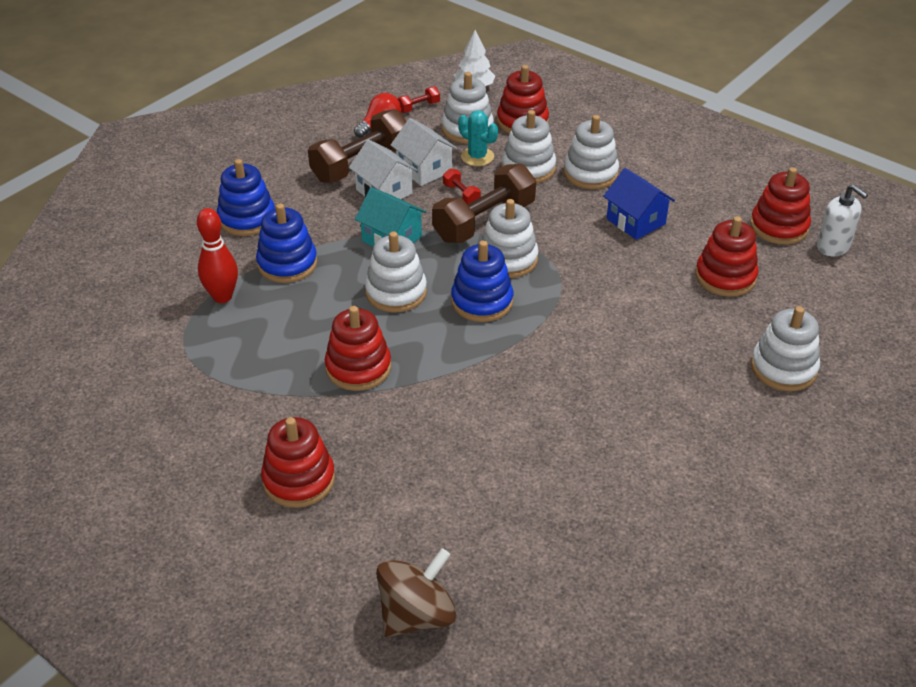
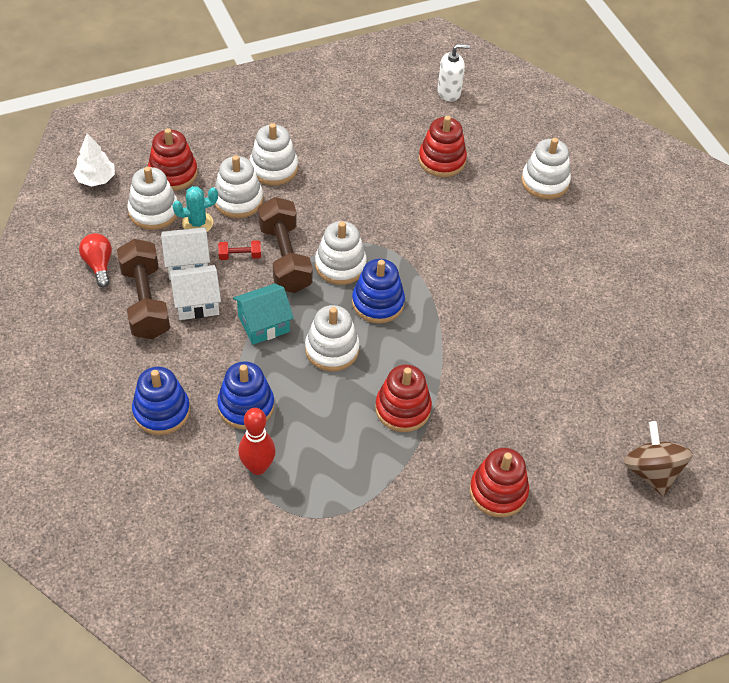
camera: 65 degrees left, 10 degrees up
(418, 107) = (93, 228): red dumbbell -> none
(635, 221) = (349, 173): blue house -> none
(779, 227) = (410, 105): red stacking toy -> none

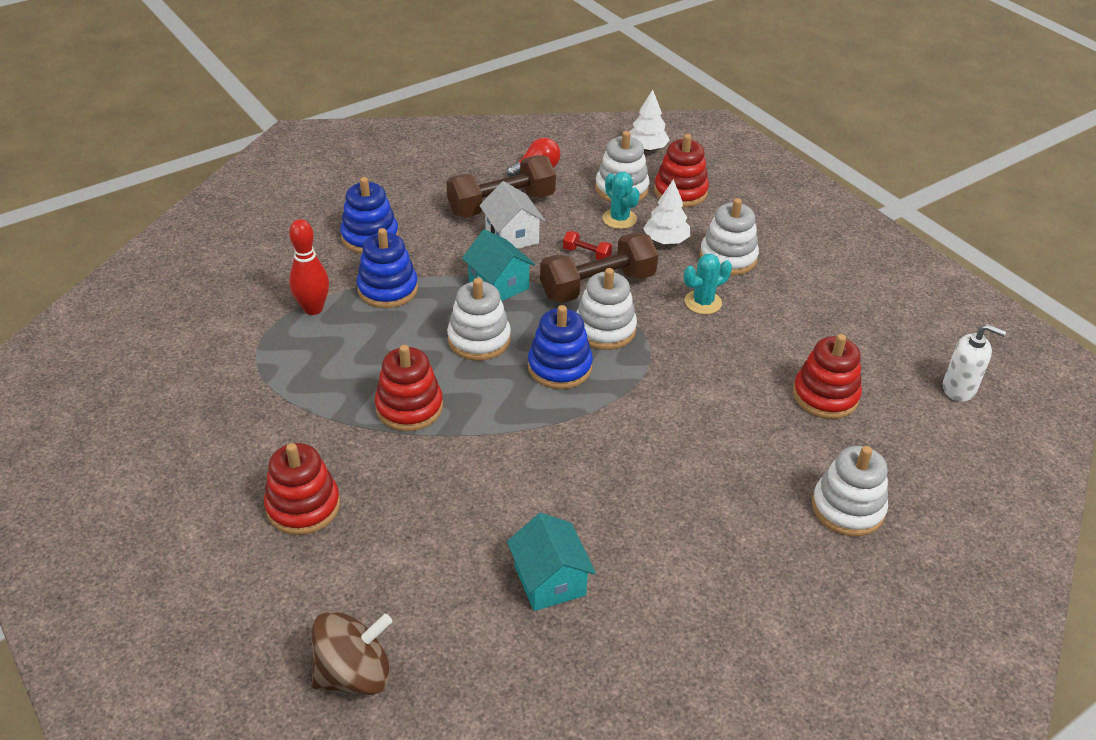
camera: 80 degrees right, 10 degrees down
(187, 264) = (561, 221): white house -> none
(238, 200) = (666, 240): white stacking toy -> white tree
(240, 256) = (586, 254): red dumbbell -> red dumbbell turned 45 degrees counterclockwise
(324, 198) = (703, 302): none -> turquoise cactus
(449, 92) = (959, 388): white soap dispenser -> white soap dispenser turned 45 degrees counterclockwise
(585, 350) = (549, 580): none -> turquoise house

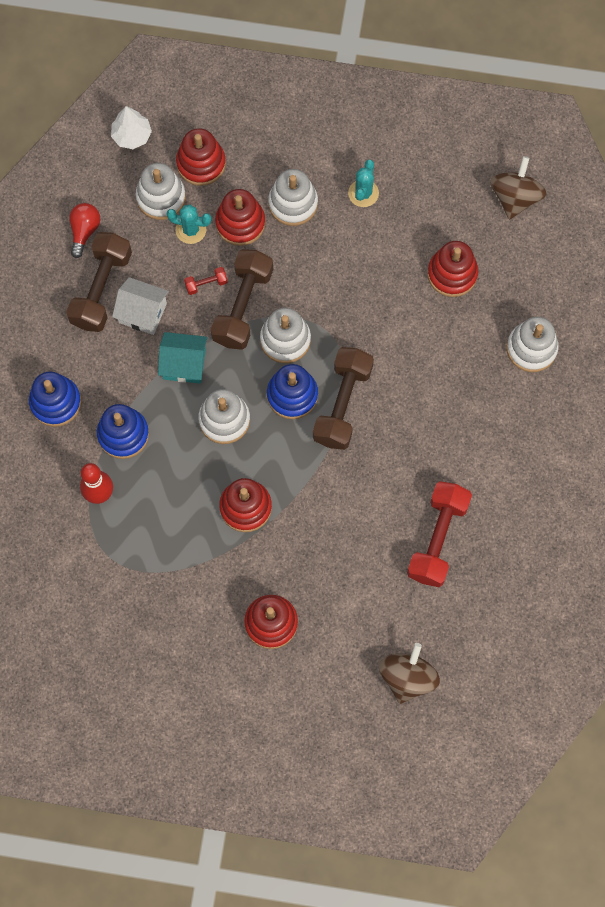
camera: 45 degrees left, 30 degrees up
(549, 580) = (437, 539): turquoise house -> red dumbbell
(596, 406) = (342, 404): none -> brown dumbbell
(666, 240) = (240, 223): white tree -> red stacking toy
(703, 302) = (317, 260): turquoise cactus -> turquoise cactus (363, 193)
(959, 388) = (515, 197): white soap dispenser -> brown spinning top

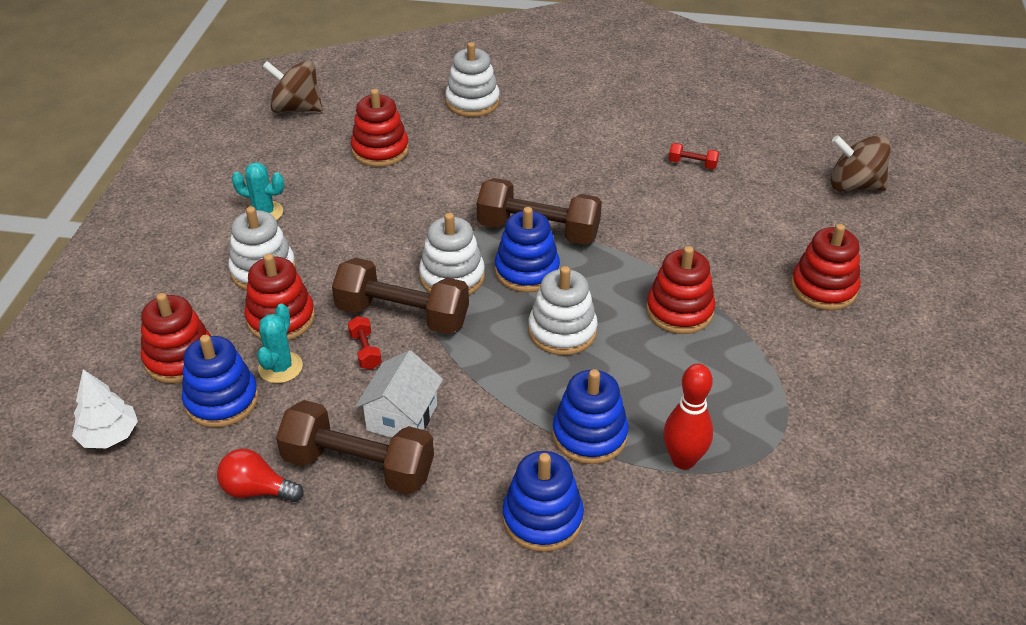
camera: 90 degrees left, 30 degrees down
(161, 197) = (222, 400): white stacking toy -> blue stacking toy
(184, 364) = (483, 372): turquoise house -> none
(437, 539) = (692, 164): red dumbbell -> red dumbbell, size x0.43

